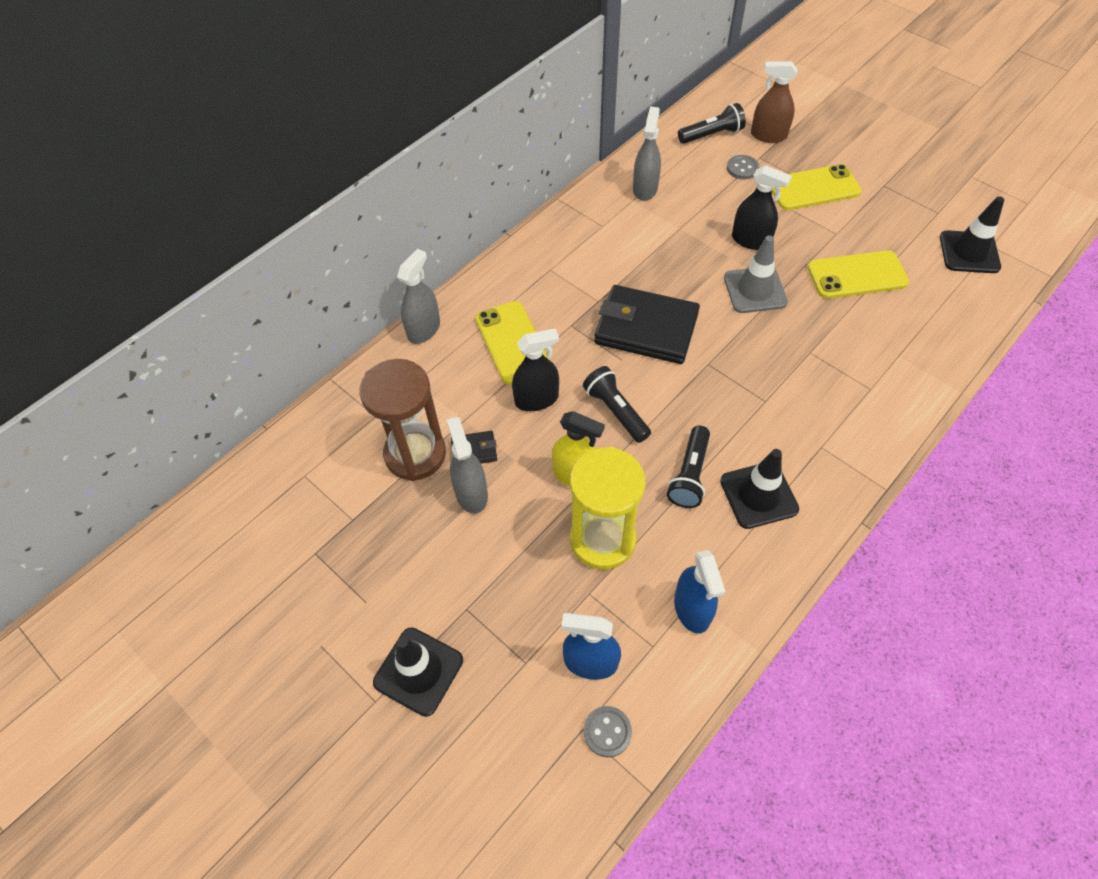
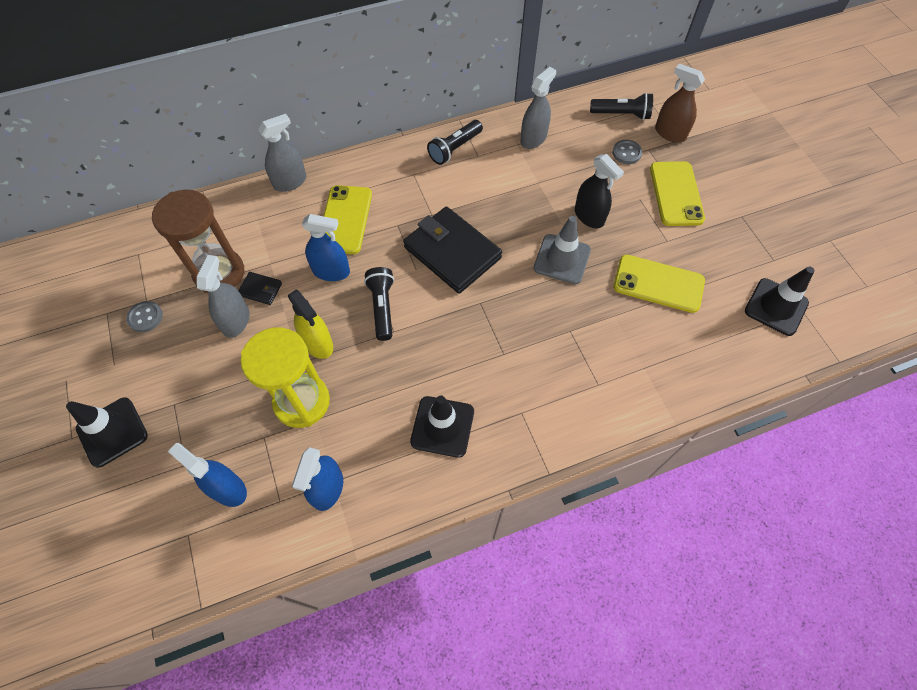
camera: 25 degrees right, 5 degrees up
(536, 399) = (331, 271): black spray bottle -> blue spray bottle
(607, 732) = (203, 546): grey button -> grey button (145, 317)
(690, 475) = (401, 384): black flashlight -> black flashlight (455, 149)
(813, 188) = (676, 194): yellow phone -> yellow phone turned 75 degrees clockwise

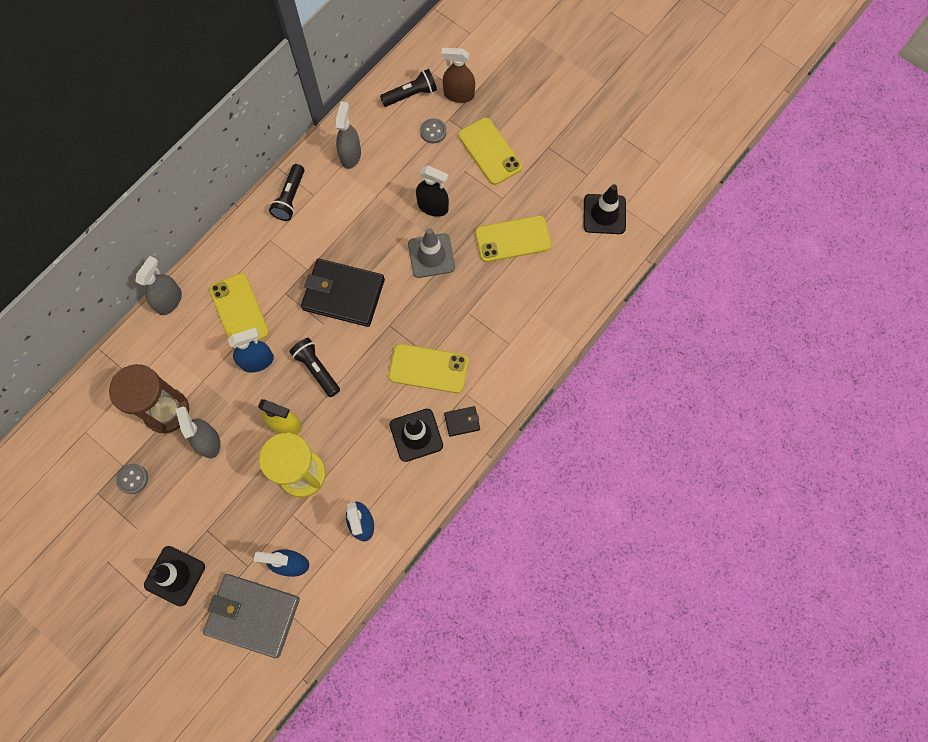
camera: 30 degrees left, 10 degrees up
(153, 520) = (253, 615): none -> grey wallet
(260, 289) = (210, 406): black wallet -> black wallet (462, 422)
(496, 365) = (428, 368): none -> yellow phone

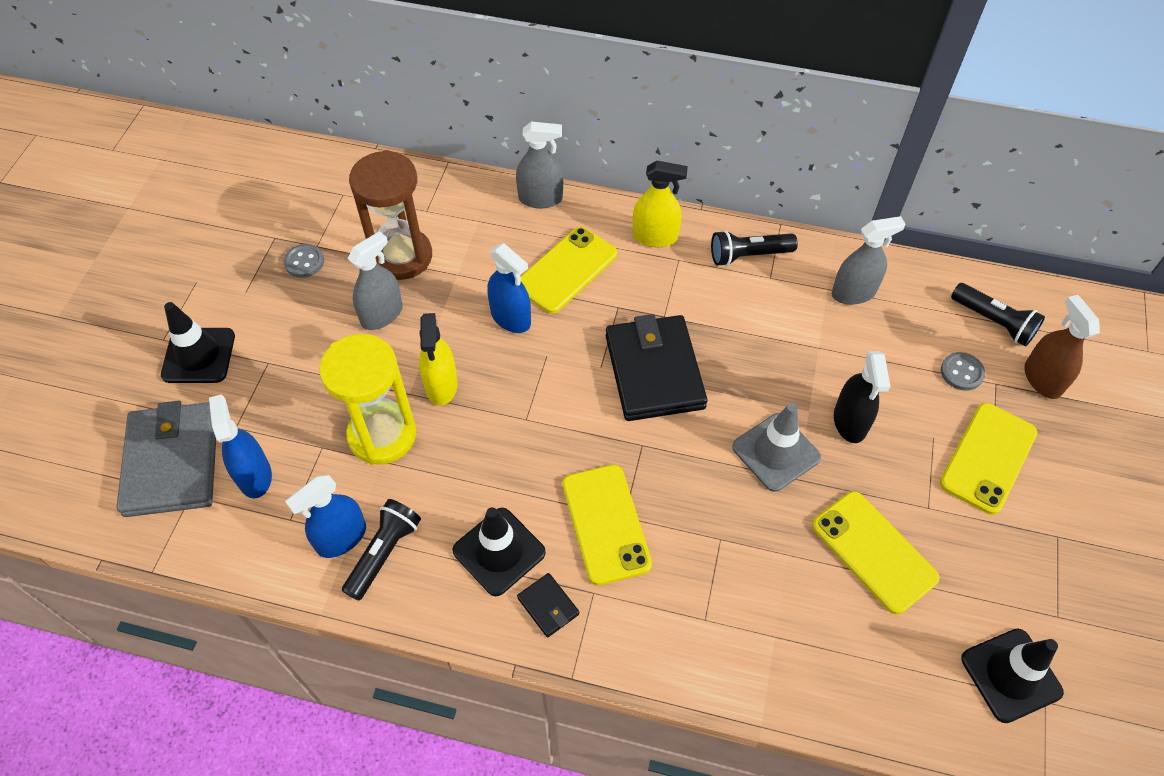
camera: 65 degrees right, 15 degrees down
(244, 245) = (655, 237): none -> yellow spray bottle
(316, 369) = (533, 387): black flashlight -> black flashlight (384, 553)

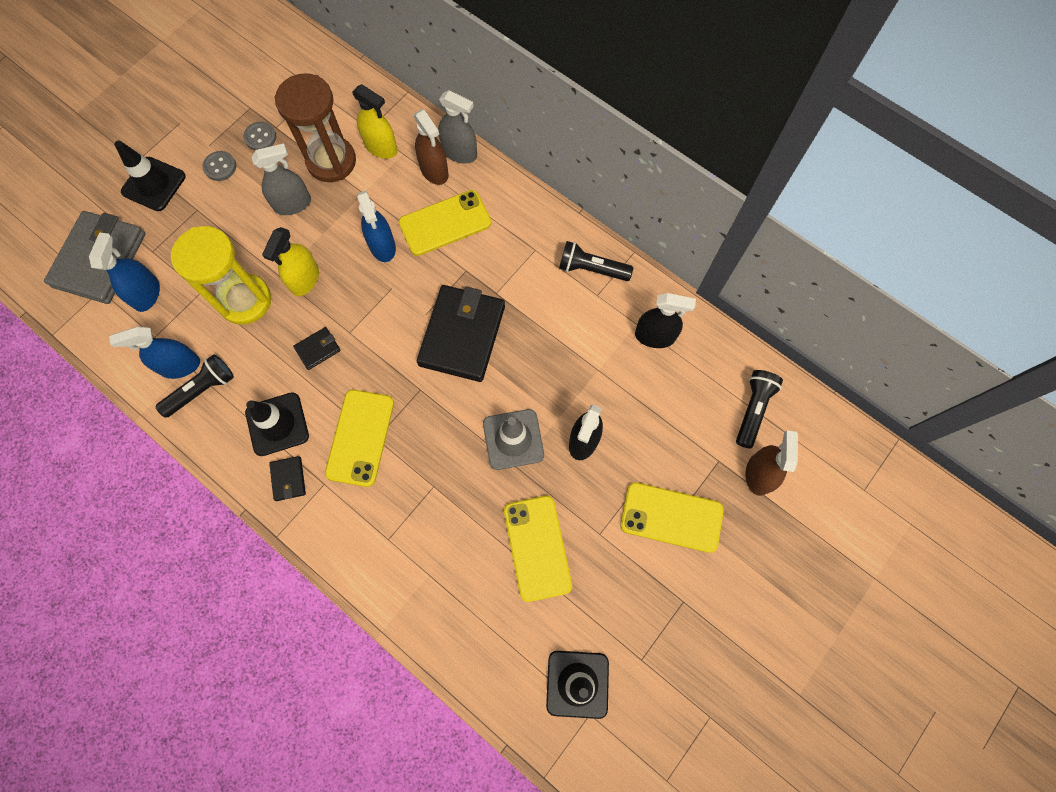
camera: 25 degrees right, 15 degrees up
(500, 451) = (318, 349): none -> black wallet
(523, 225) = (434, 171): none -> brown spray bottle
(655, 237) = (528, 222): yellow spray bottle -> yellow spray bottle (381, 147)
(853, 293) = (655, 336): grey spray bottle -> black spray bottle
(961, 372) = (697, 440): grey button -> grey button (220, 167)
(988, 458) = (671, 517): yellow phone -> yellow phone turned 45 degrees clockwise
(994, 322) = (752, 409): black flashlight -> black flashlight turned 135 degrees counterclockwise

